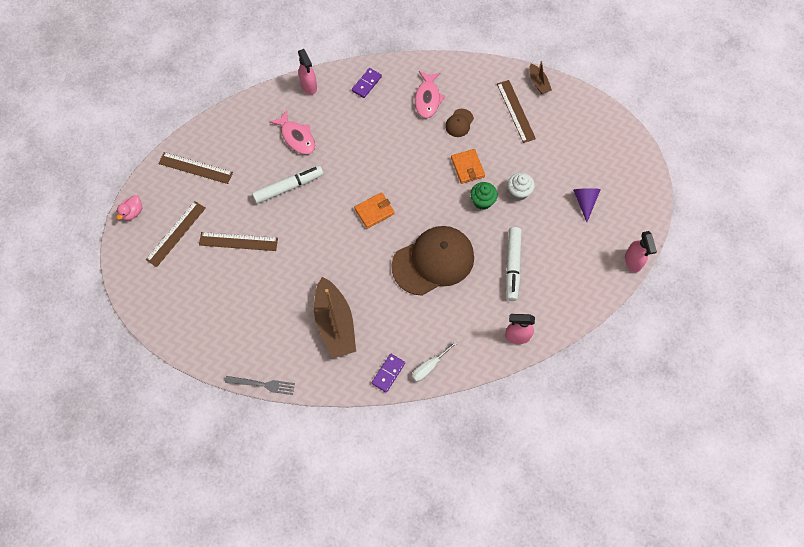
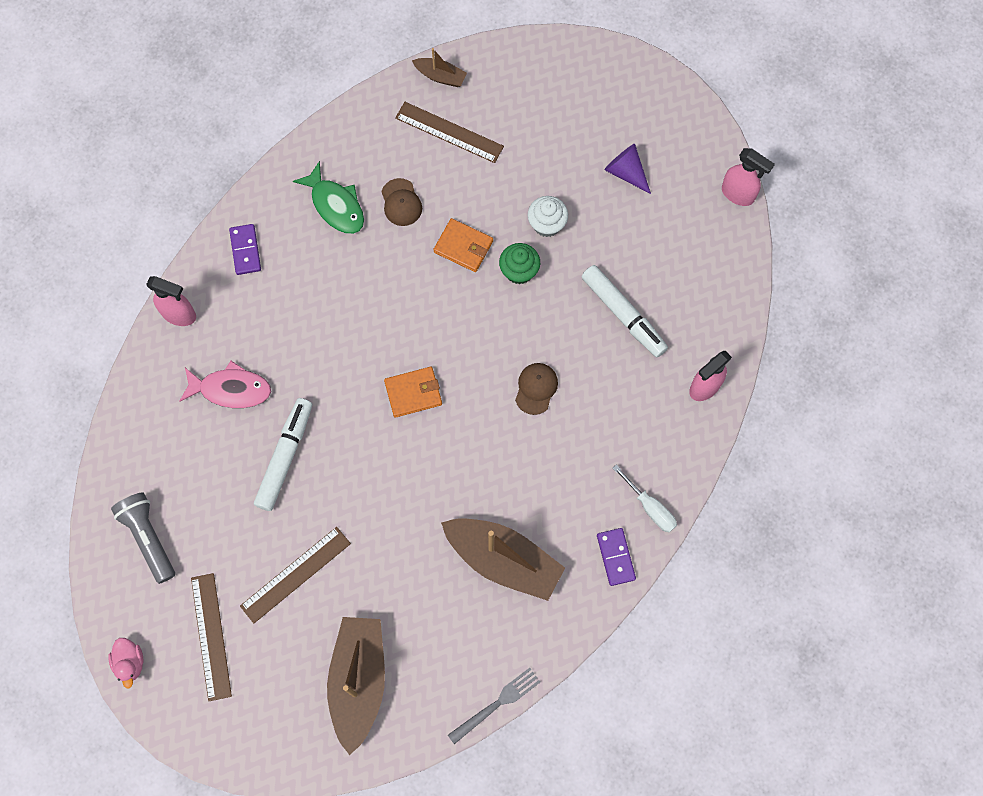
camera: 45 degrees left, 5 degrees up
(195, 168) = (148, 538): brown ruler -> grey flashlight
(214, 313) = (358, 681): none -> brown boat
(374, 211) = (413, 393): orange wallet -> orange wallet turned 60 degrees clockwise
(427, 99) = (335, 205): pink fish -> green fish
(429, 366) = (650, 507): white screwdriver -> white screwdriver turned 45 degrees counterclockwise
(433, 261) = (536, 388): brown cap -> brown cap, size x0.42

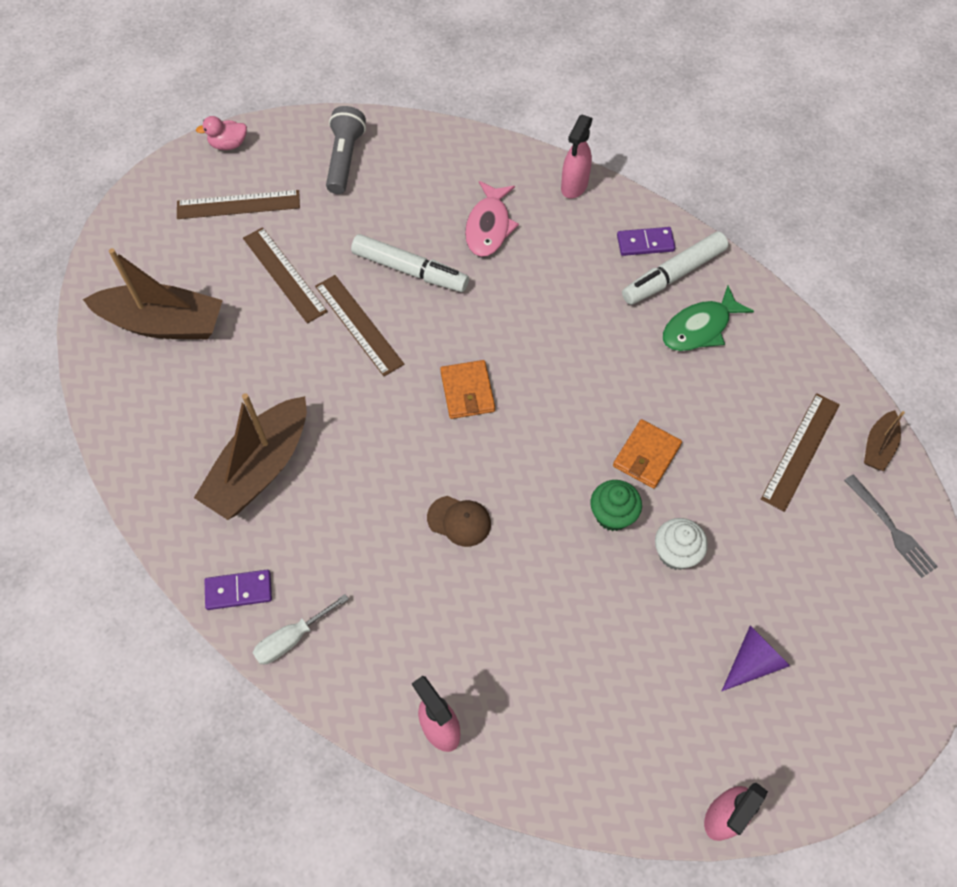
camera: 95 degrees right, 10 degrees down
(148, 538) = (344, 159): grey flashlight -> grey flashlight turned 60 degrees counterclockwise
(349, 496) = (358, 325): none -> brown ruler
(401, 202) = (704, 393): brown cap -> none
(497, 704) = (105, 449): grey fork -> grey fork (891, 529)
(623, 314) = (548, 634): white marker -> white marker (673, 275)

